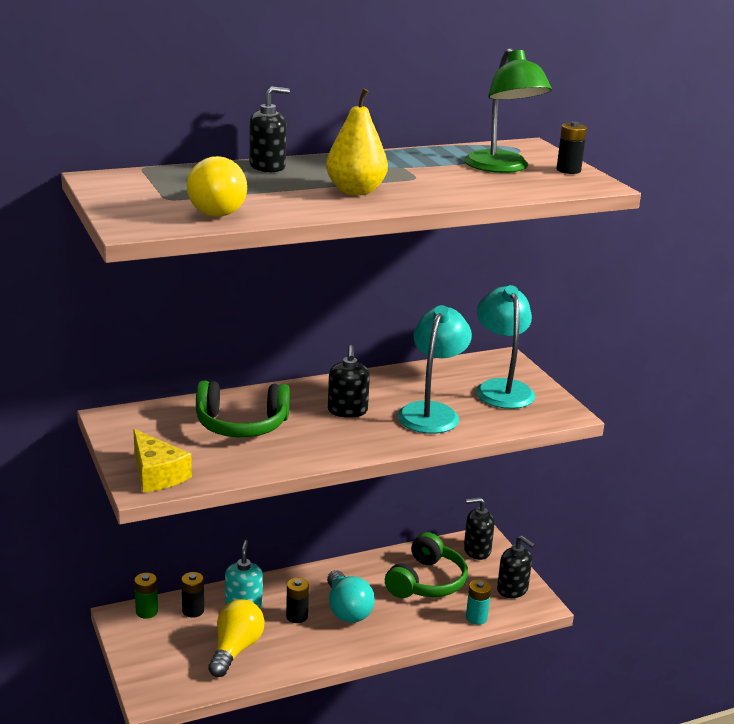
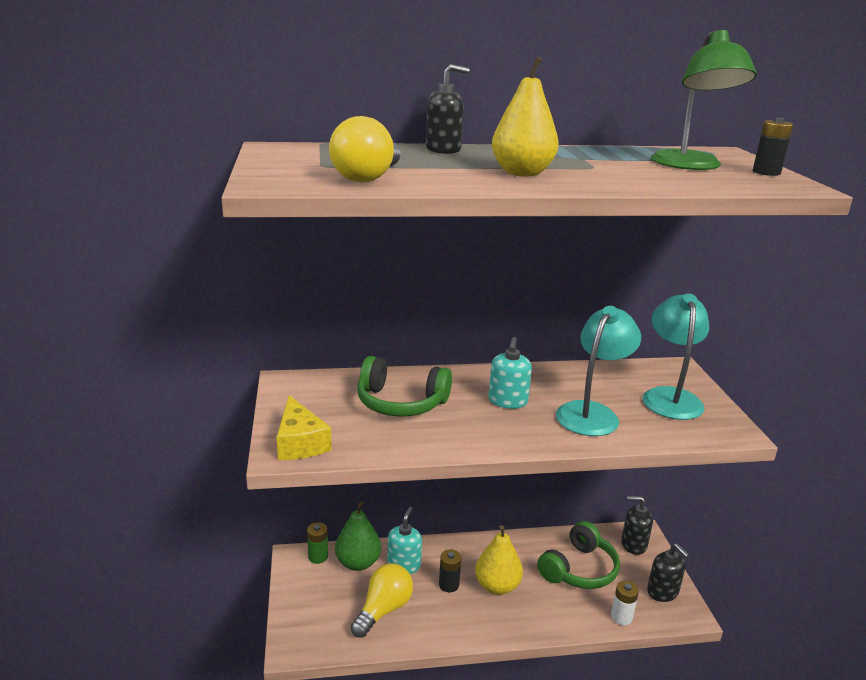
camera: 15 degrees right, 0 degrees up
(193, 611) = (358, 563): black battery -> green pear
(347, 411) = (507, 401): black soap dispenser -> turquoise soap dispenser
(347, 610) = (497, 586): turquoise light bulb -> yellow pear
(476, 618) = (621, 617): turquoise battery -> white battery

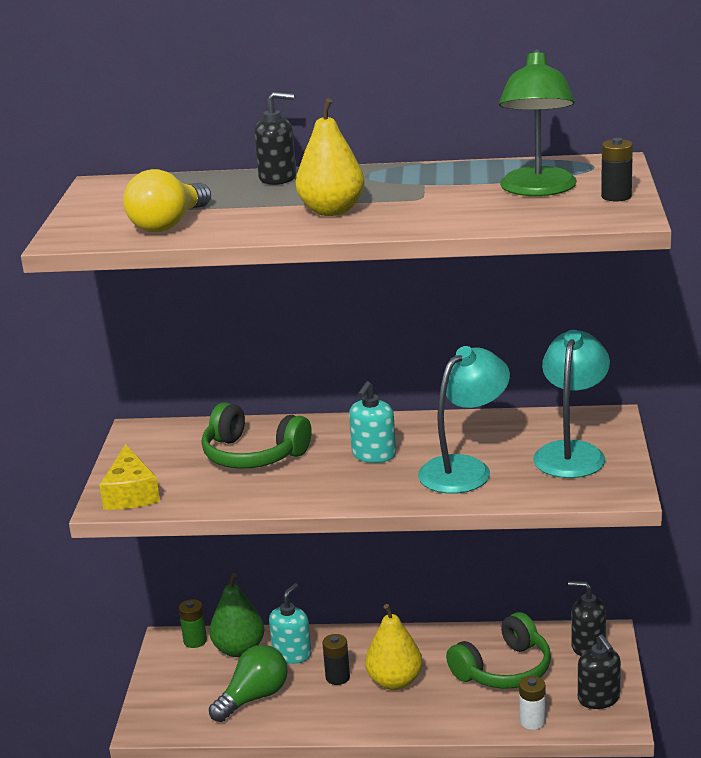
camera: 15 degrees right, 0 degrees up
(383, 610) = (253, 698): yellow light bulb -> green light bulb

